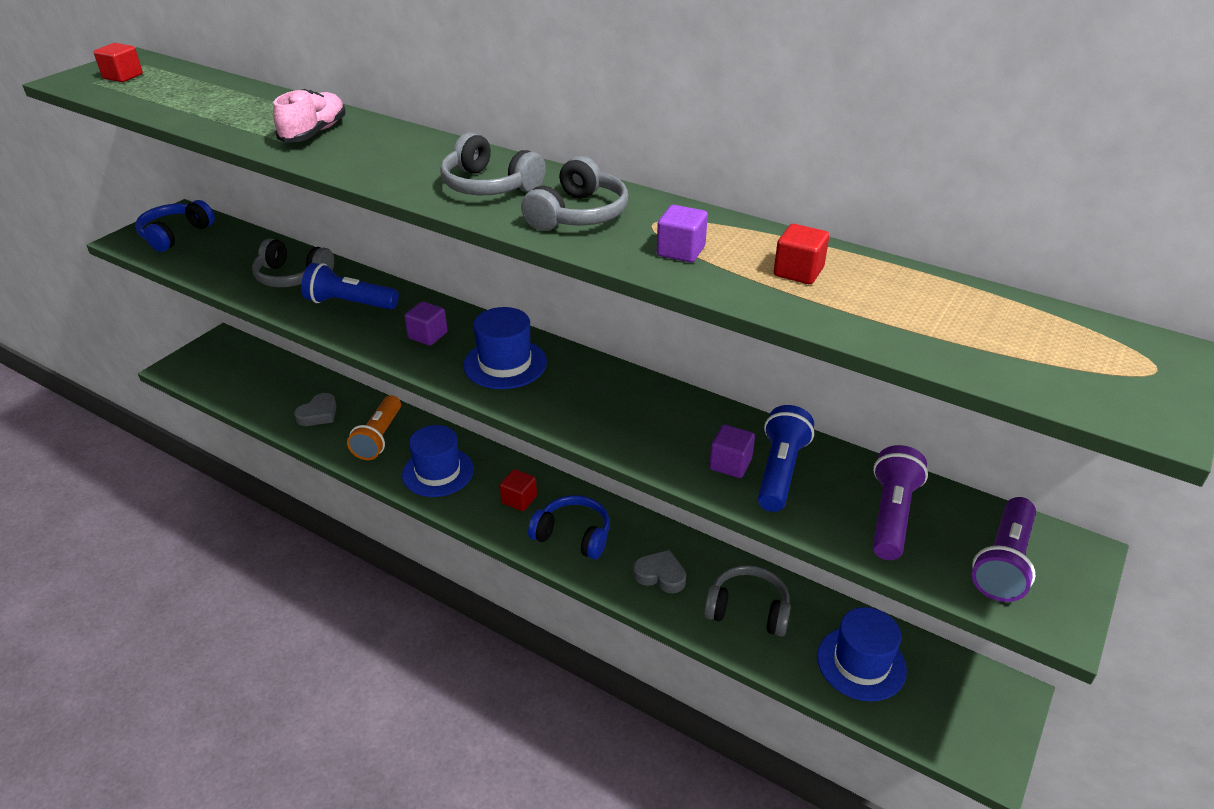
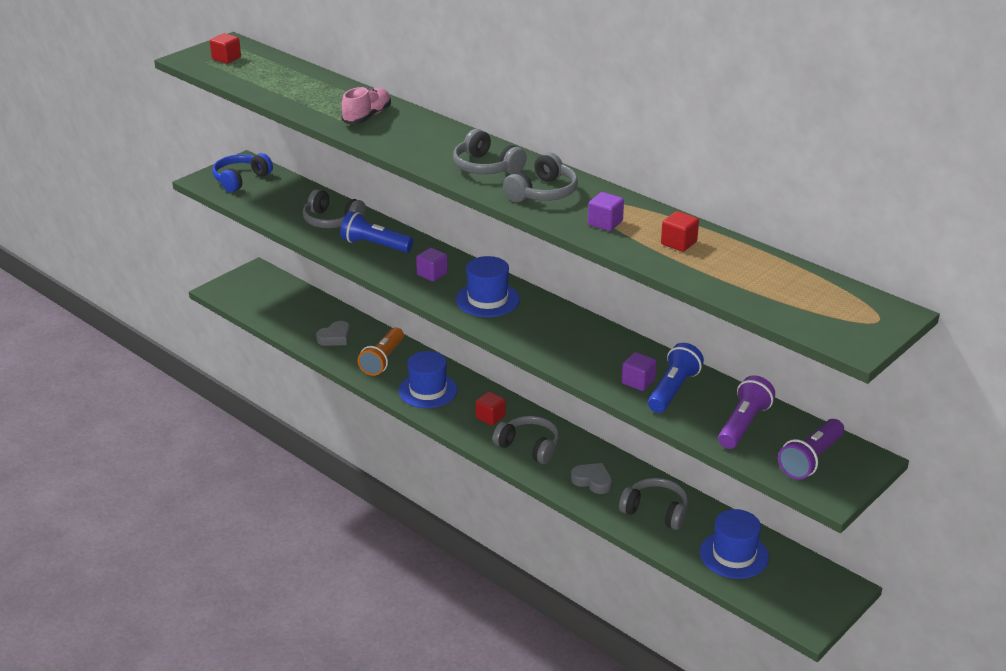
camera: 10 degrees right, 5 degrees down
(573, 535) = (529, 446): blue headphones -> grey headphones

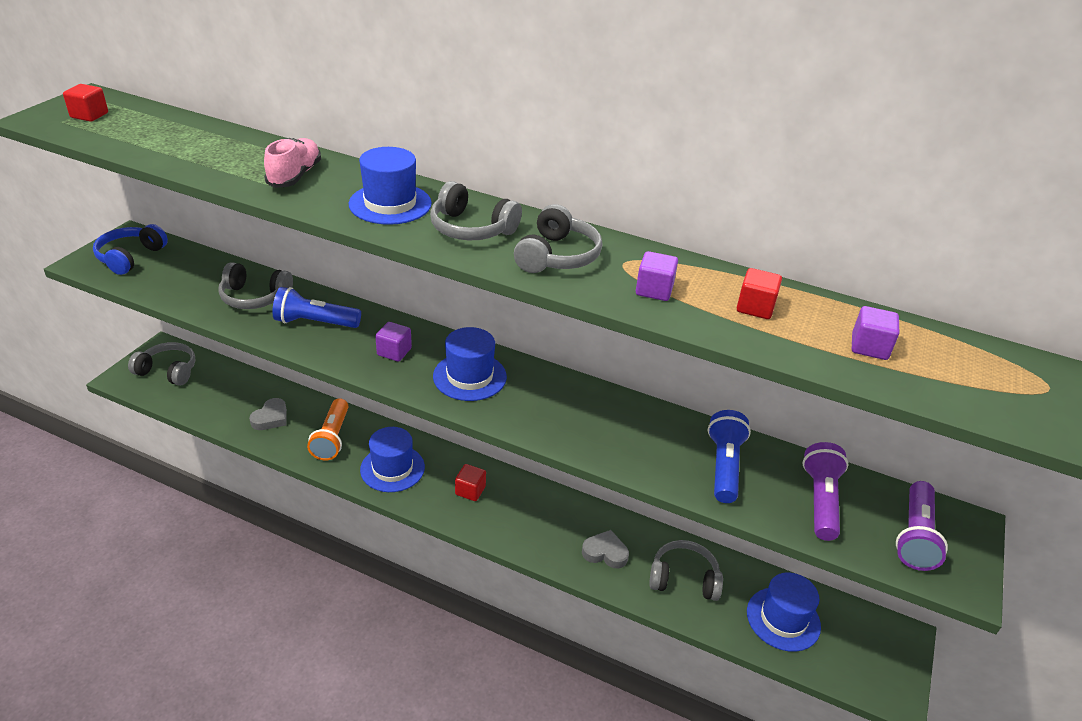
camera: 20 degrees left, 5 degrees up
(431, 144) = (390, 204): none -> blue hat
(529, 446) = (524, 521): grey headphones -> grey headphones (168, 371)
(638, 382) = (682, 462): purple cube -> purple cube (869, 347)

